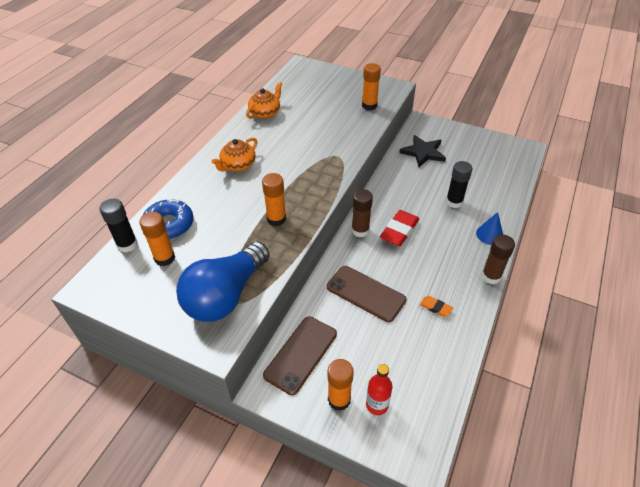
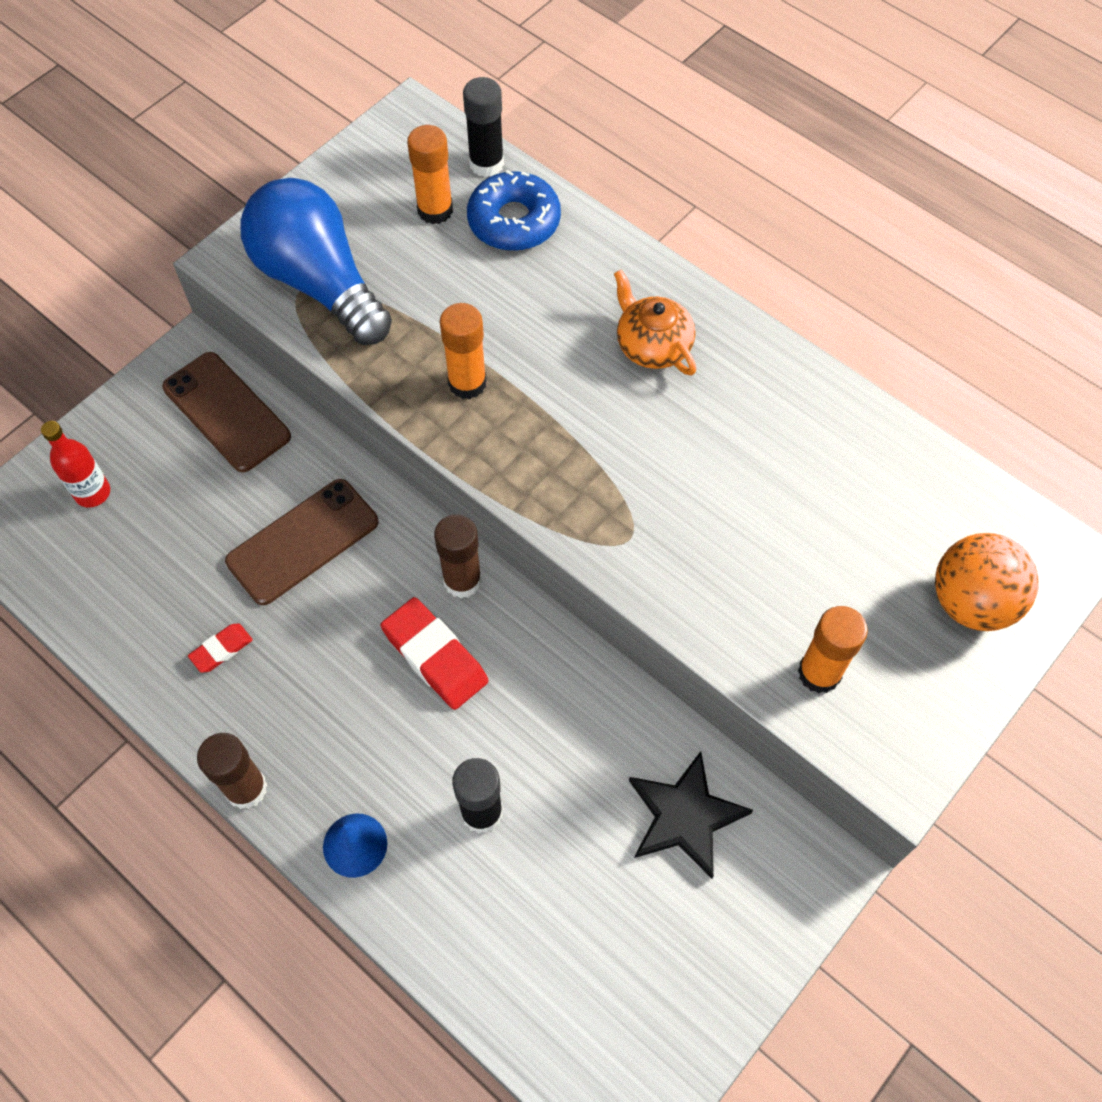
camera: 105 degrees right, 15 degrees up
(265, 113) = (838, 428): orange teapot -> none
(326, 80) = (971, 602): none -> orange ball
(339, 399) = (126, 445): orange glue stick -> none
(435, 307) = (221, 649): orange eraser -> red eraser

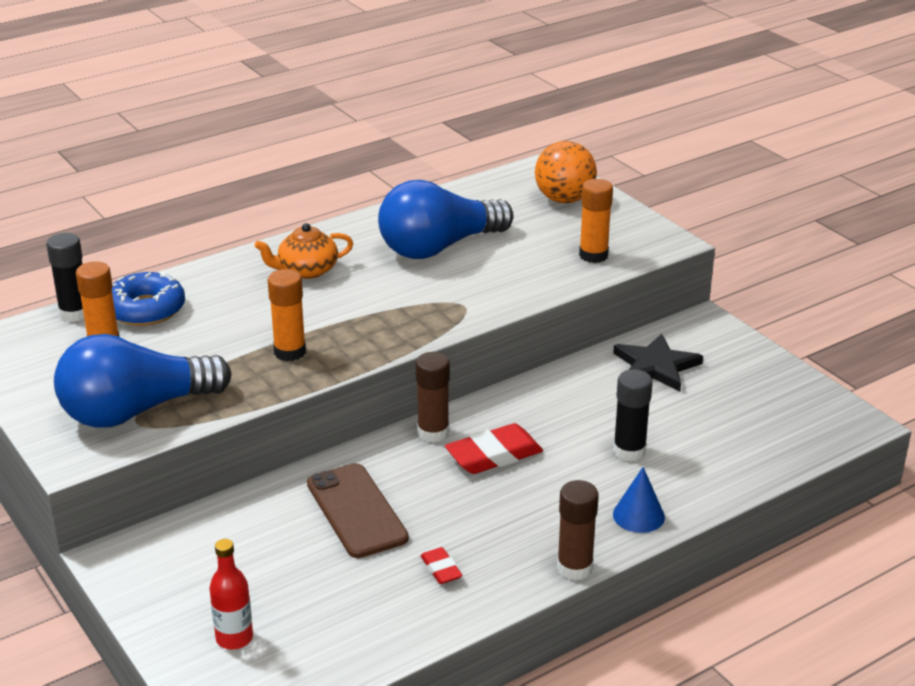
camera: 75 degrees left, 30 degrees down
(226, 412) = (194, 541): brown phone -> none
(765, 474) = (439, 247): none -> blue light bulb

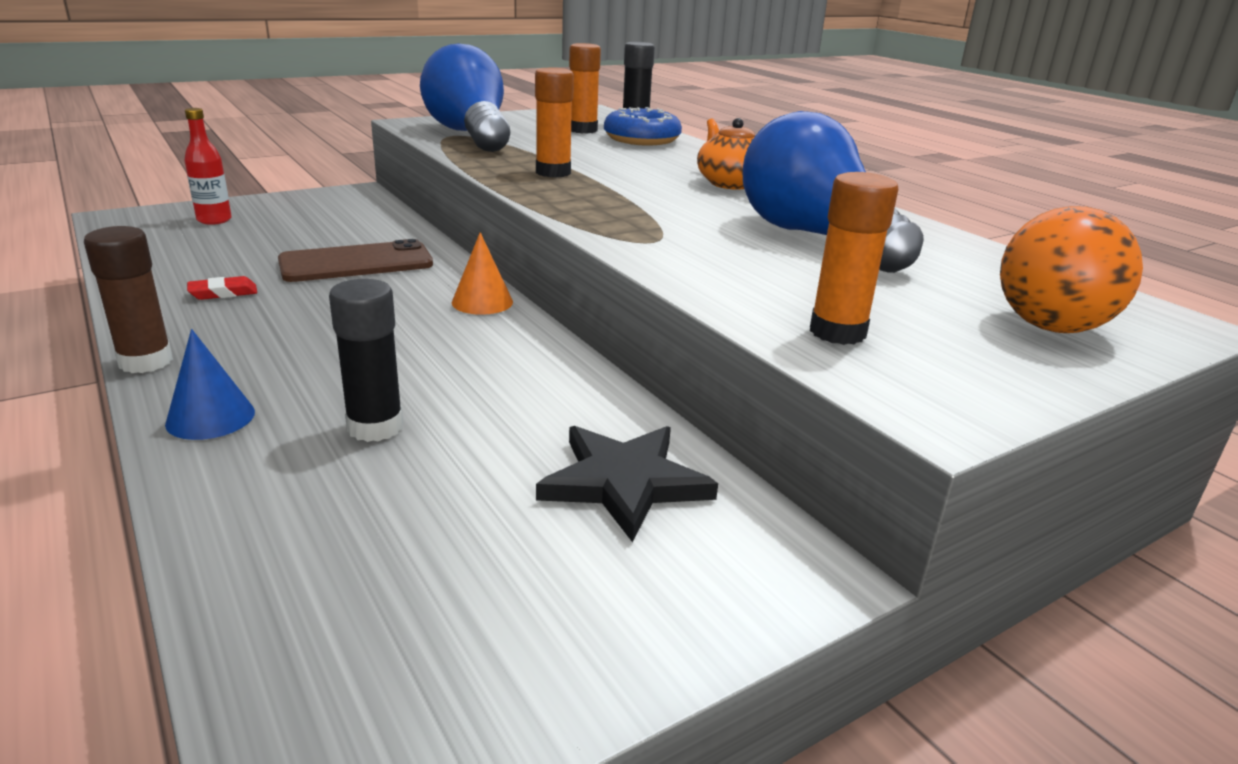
camera: 90 degrees right, 5 degrees down
(433, 433) = (482, 302): brown glue stick -> orange cone
(494, 455) = (418, 331): red eraser -> none

